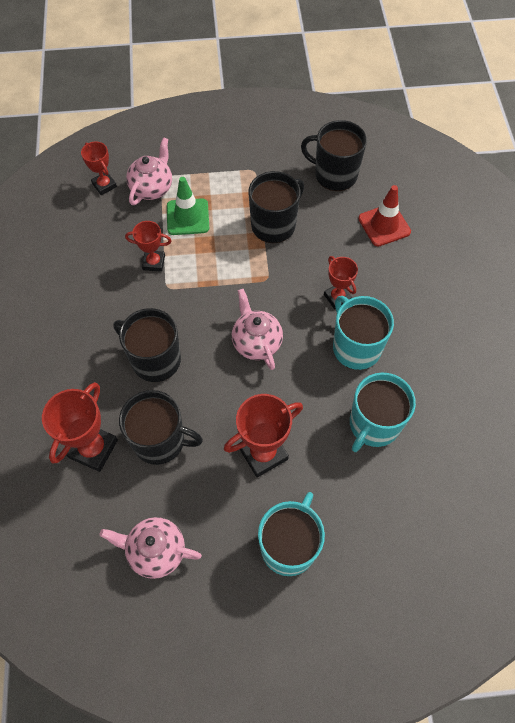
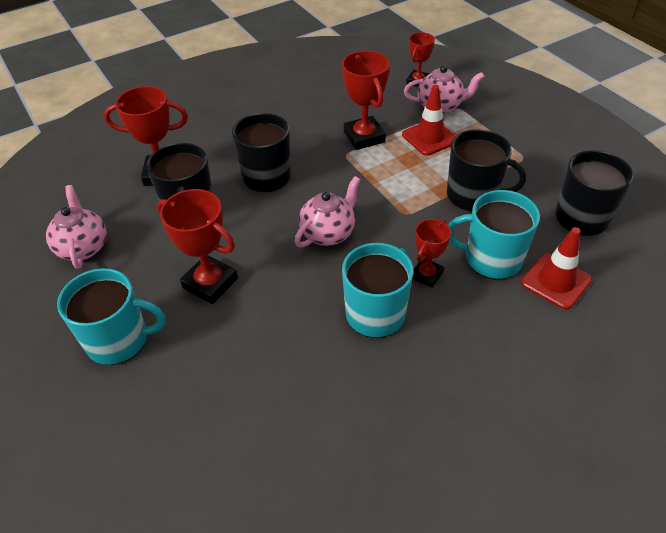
camera: 65 degrees right, 15 degrees down
(154, 262) = (364, 137): red trophy -> red trophy, size x1.62
(188, 217) = (429, 138): green traffic cone -> red traffic cone
(373, 425) = (290, 363): turquoise mug -> turquoise mug (491, 259)

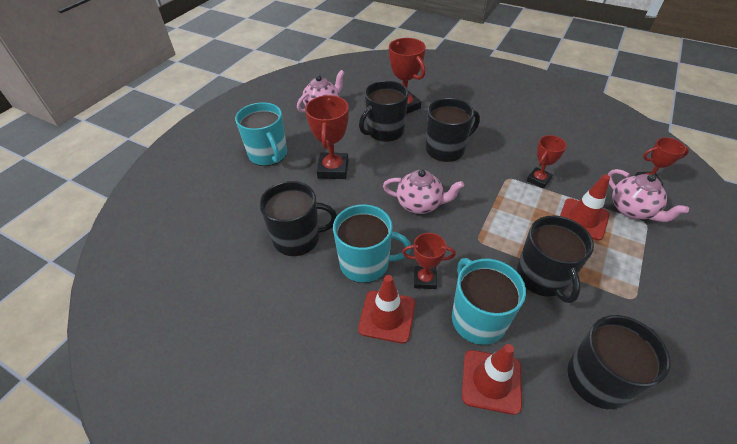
camera: 60 degrees right, 0 degrees up
(296, 361) = (298, 238): none -> black mug
(364, 137) = (538, 180): red trophy -> red trophy, size x0.62
(452, 324) = (387, 316): none -> red traffic cone

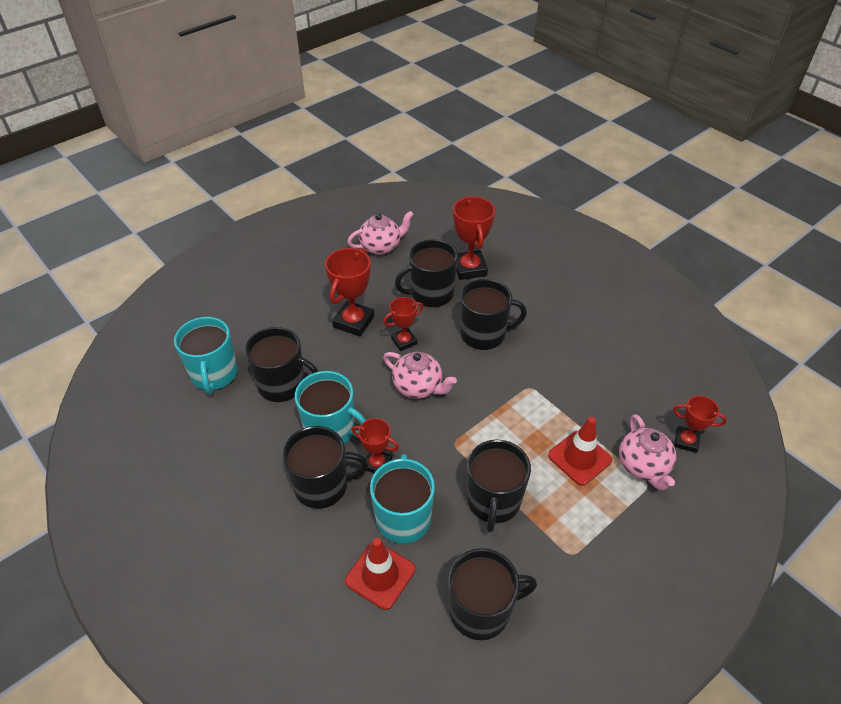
camera: 20 degrees right, 0 degrees up
(268, 154) = (299, 286): turquoise mug -> turquoise mug (214, 374)
(387, 316) = (322, 485): red traffic cone -> black mug
(538, 180) = (562, 399): red trophy -> red trophy (404, 341)

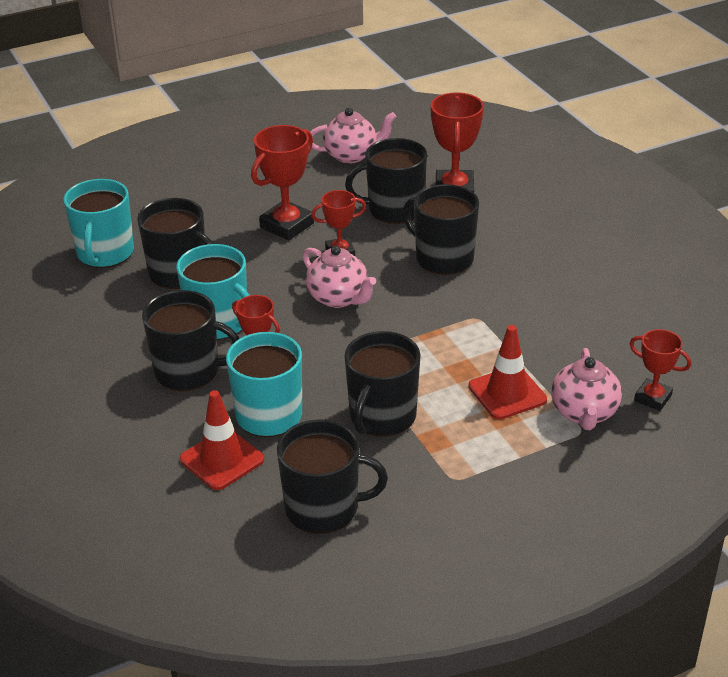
camera: 15 degrees right, 10 degrees down
(484, 334) = (443, 258): black mug -> black mug turned 150 degrees counterclockwise

